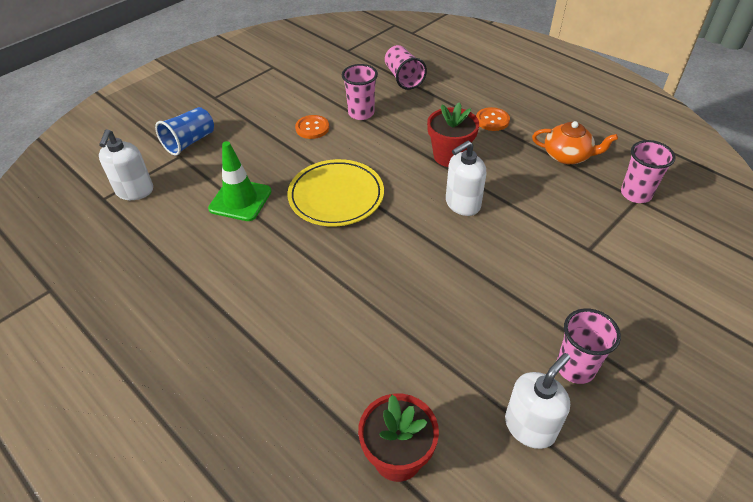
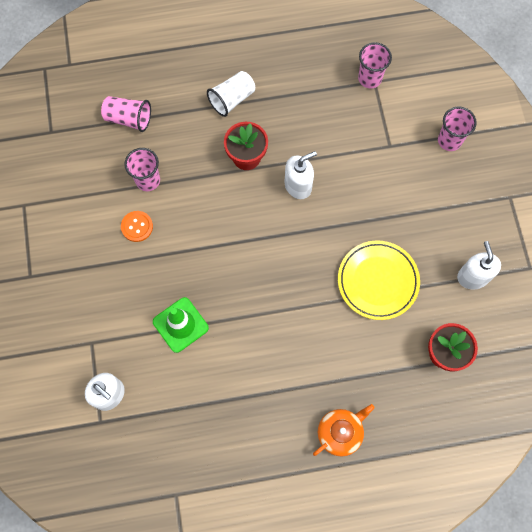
camera: 55 degrees left, 25 degrees up
(190, 142) = (79, 326): blue cup -> none
(336, 196) = (228, 259): yellow plate -> yellow plate (378, 281)
(462, 204) = (298, 186): white soap dispenser -> white soap dispenser turned 120 degrees counterclockwise
(492, 120) = (232, 99): orange button -> white cup
(567, 156) = (306, 85): orange teapot -> orange teapot (340, 432)
(575, 368) = (457, 225): pink cup -> pink cup (449, 140)

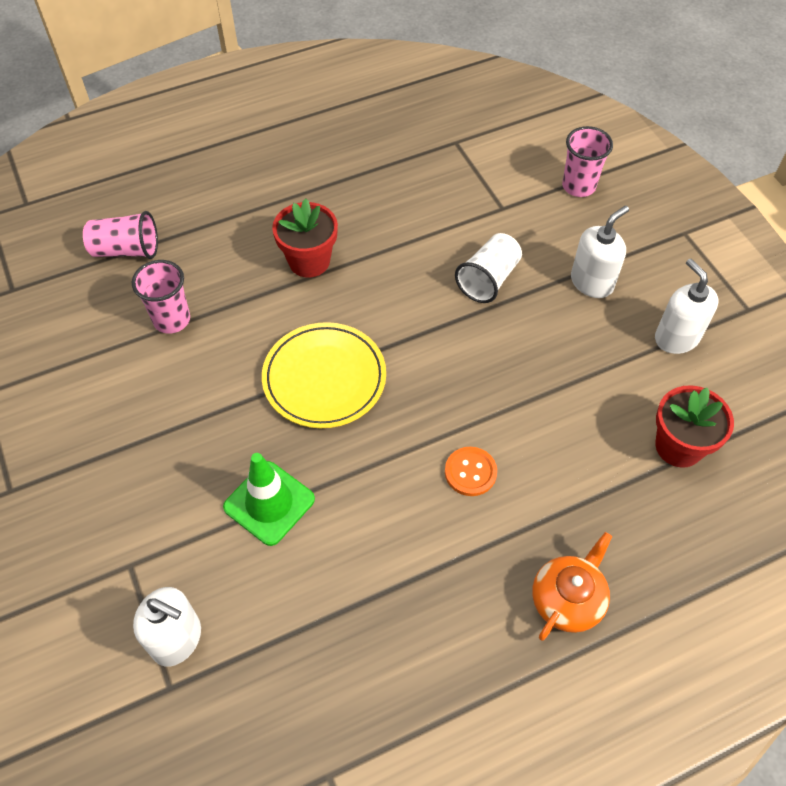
camera: 15 degrees left, 15 degrees down
(137, 227) = (169, 383): orange button -> orange button (470, 472)
(232, 99) = (269, 198): white cup -> white cup (488, 279)
(298, 186) = (393, 280): white soap dispenser -> white soap dispenser (592, 282)
(369, 78) = (448, 140): pink cup -> none
(378, 281) = (547, 374): yellow plate -> yellow plate (324, 378)

